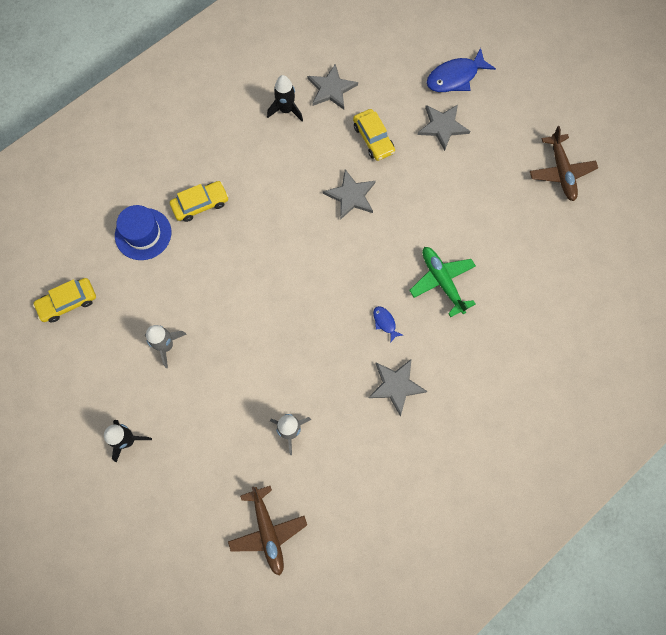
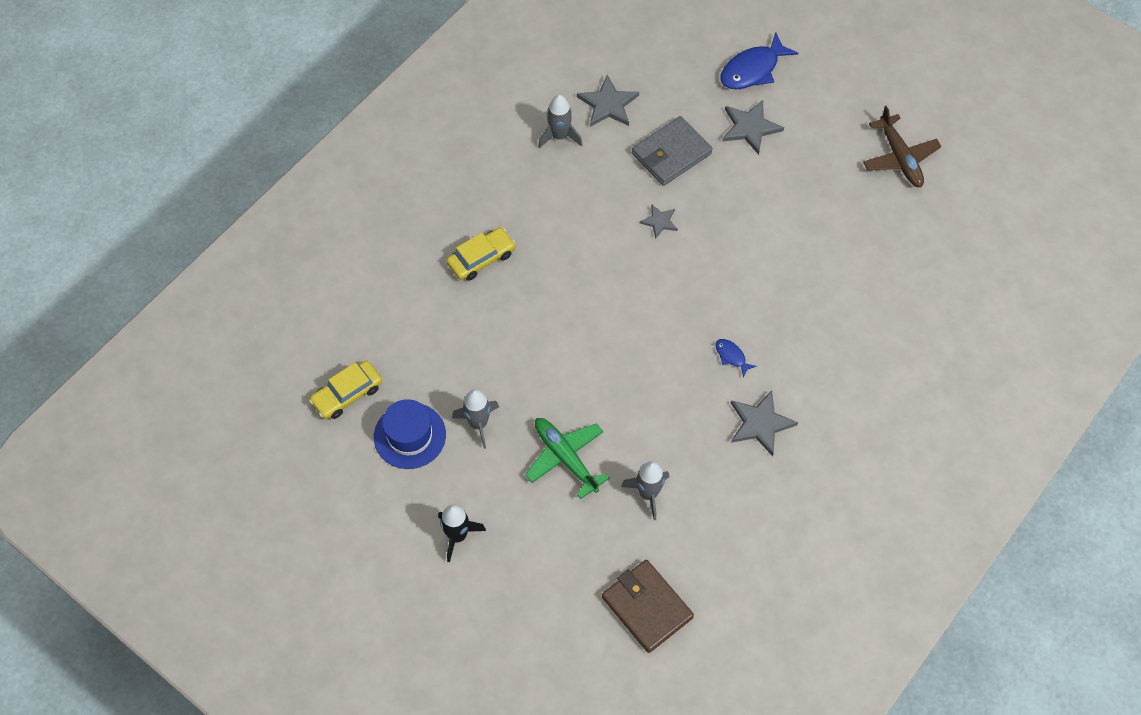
camera: 10 degrees left, 10 degrees down
(143, 234) = (420, 302): blue hat -> blue hat (409, 435)
(268, 531) = (647, 607): brown plane -> brown wallet
(286, 110) = (559, 136): black rocket -> grey rocket
(351, 196) = (659, 221): grey star -> grey star, size x0.60
(373, 139) = (671, 153): yellow car -> grey wallet
(442, 282) = (788, 301): green plane -> green plane (565, 458)

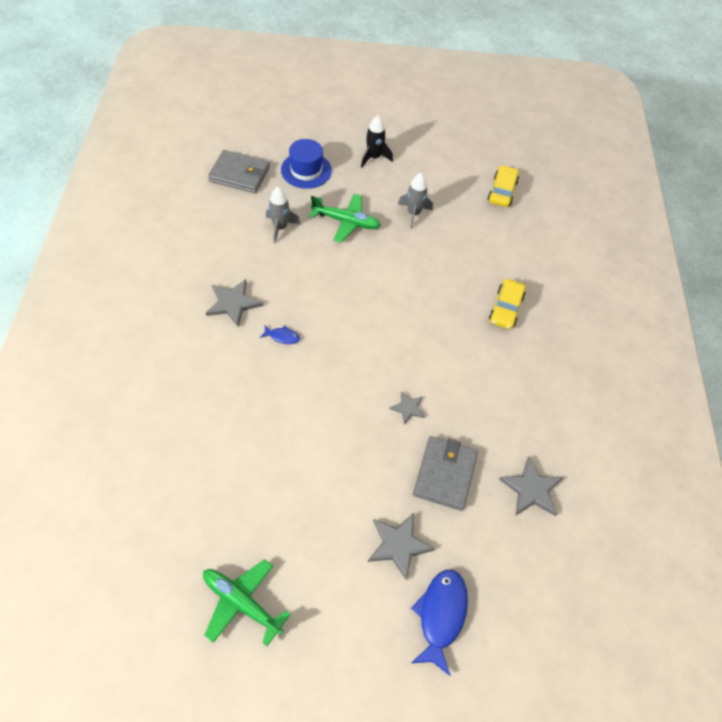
camera: 140 degrees right, 5 degrees down
(409, 435) = (446, 189): blue hat -> blue hat (306, 170)
(559, 136) = (541, 434): grey rocket -> none
(647, 607) = (239, 174): brown wallet -> grey wallet
(899, 158) = (242, 603): brown plane -> green plane

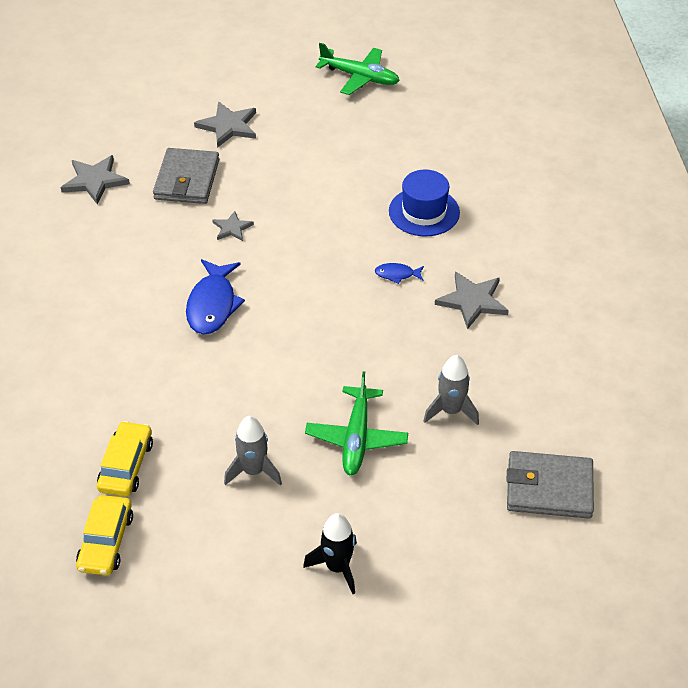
camera: 175 degrees right, 10 degrees down
(306, 170) = (446, 517): blue hat -> blue hat (424, 212)
(346, 222) = (356, 438): green plane -> green plane turned 90 degrees counterclockwise
(440, 615) = (185, 91): blue fish -> blue fish (213, 305)
(506, 308) = (111, 353): yellow car -> yellow car (126, 466)

